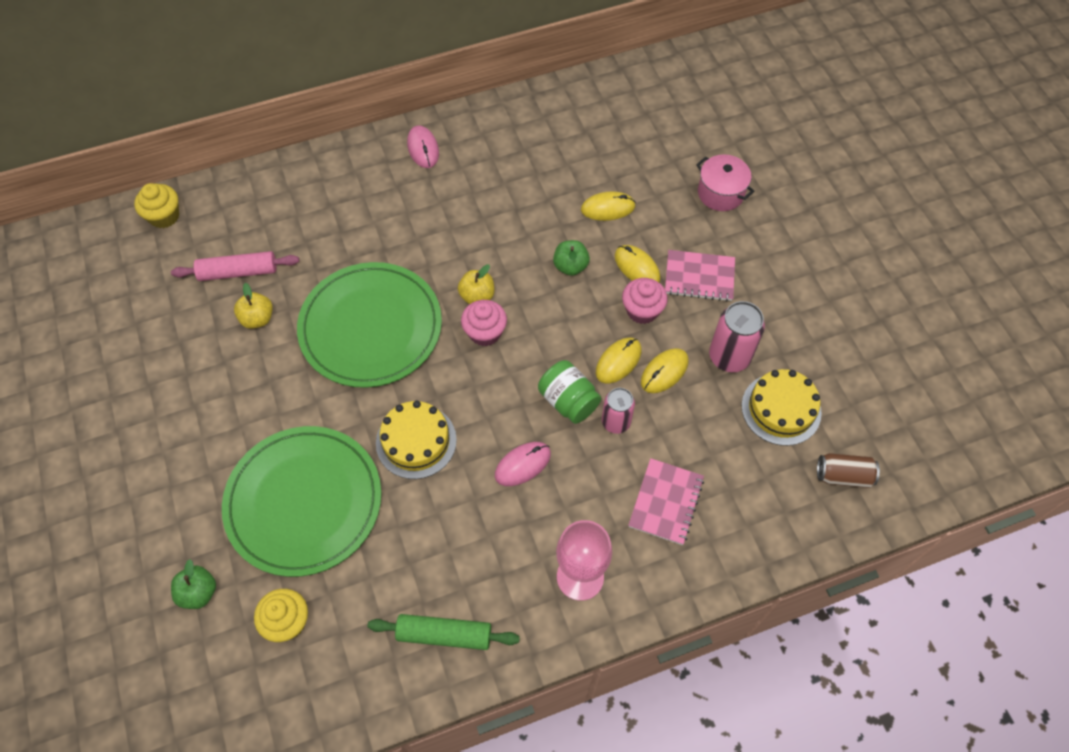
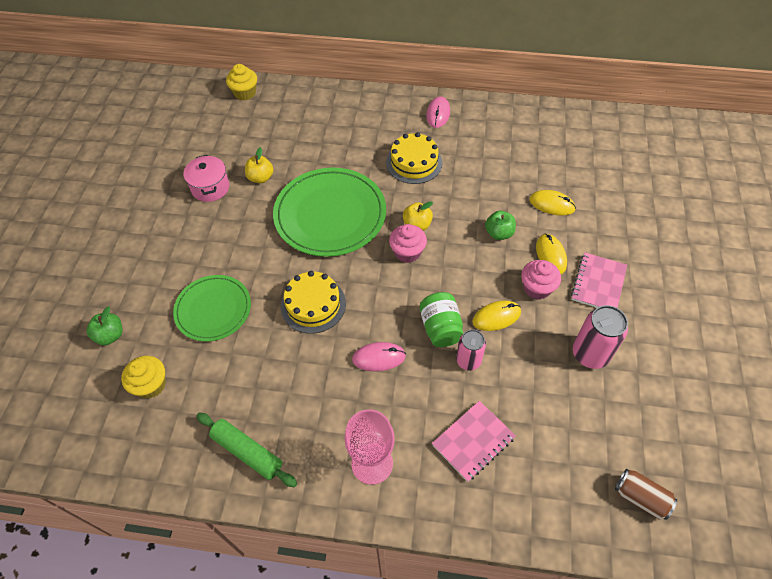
camera: 30 degrees right, 5 degrees down
(238, 272) = (267, 144): pink rolling pin -> none
(304, 502) = (213, 309): green plate -> green plate, size x0.62
(664, 372) = (529, 341): yellow mouse -> none
(699, 277) = (598, 283): pink notebook -> pink notebook turned 75 degrees clockwise
(720, 193) = (651, 229): pink pot -> pink pot (210, 188)
(781, 409) = (613, 415): yellow cake -> yellow cake (414, 162)

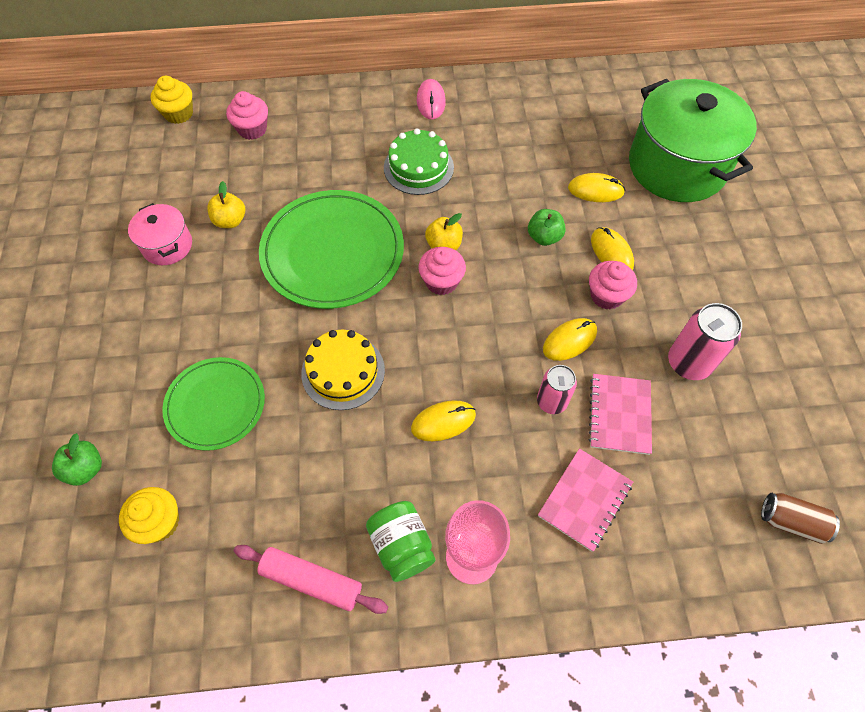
camera: 15 degrees left, 5 degrees up
(247, 452) = (311, 581): green rolling pin -> pink rolling pin
(295, 113) = (252, 129): none -> pink cupcake
(379, 358) = (443, 422): pink mouse -> yellow mouse
(414, 162) = (418, 167): yellow cake -> green cake
(440, 328) = (507, 368): green jar -> green jar (402, 545)
(598, 283) = (674, 276): pink notebook -> pink notebook (619, 415)
(626, 197) = (677, 166): none -> green pot

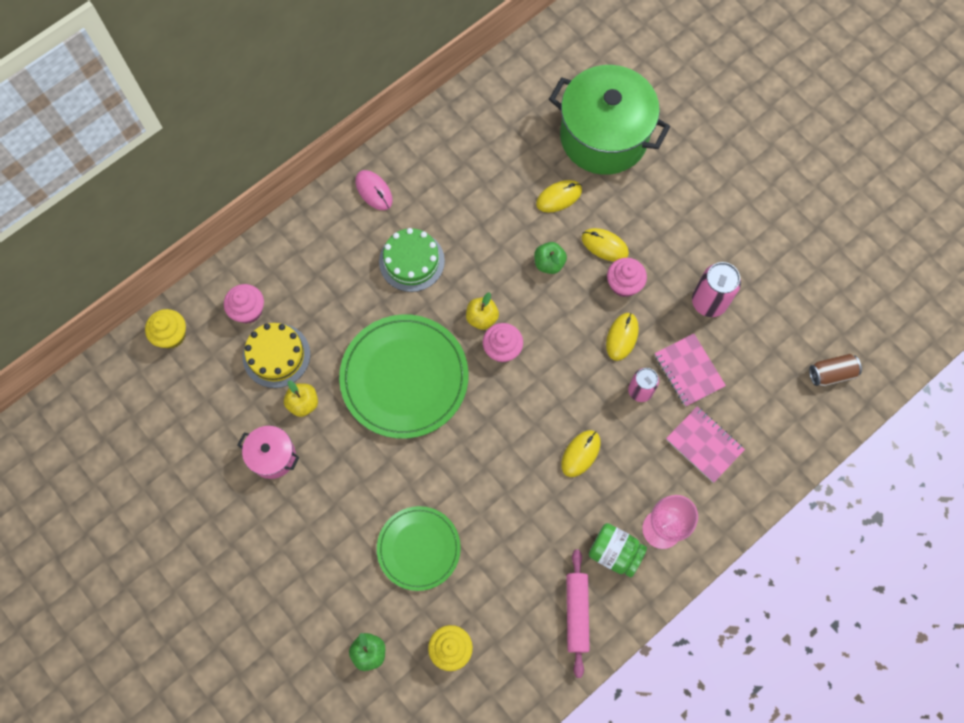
camera: 35 degrees left, 10 degrees up
(311, 581) = (577, 613): pink rolling pin -> pink rolling pin turned 75 degrees counterclockwise
(343, 371) = (486, 464): yellow cake -> yellow cake (276, 355)
(585, 500) = (704, 444): pink notebook -> pink notebook turned 45 degrees counterclockwise

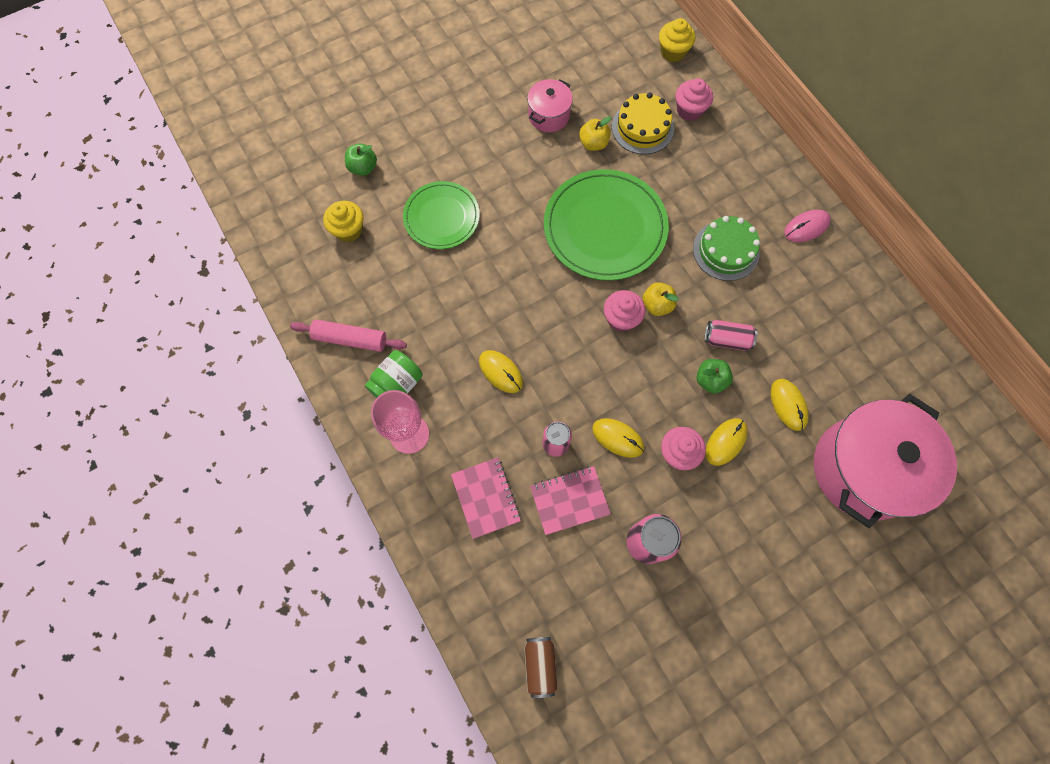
camera: 100 degrees right, 0 degrees up
(506, 252) = (727, 339): none -> pink can
(604, 136) = (863, 469): green pot -> pink pot
(704, 444) = (486, 498): pink notebook -> pink notebook turned 75 degrees counterclockwise

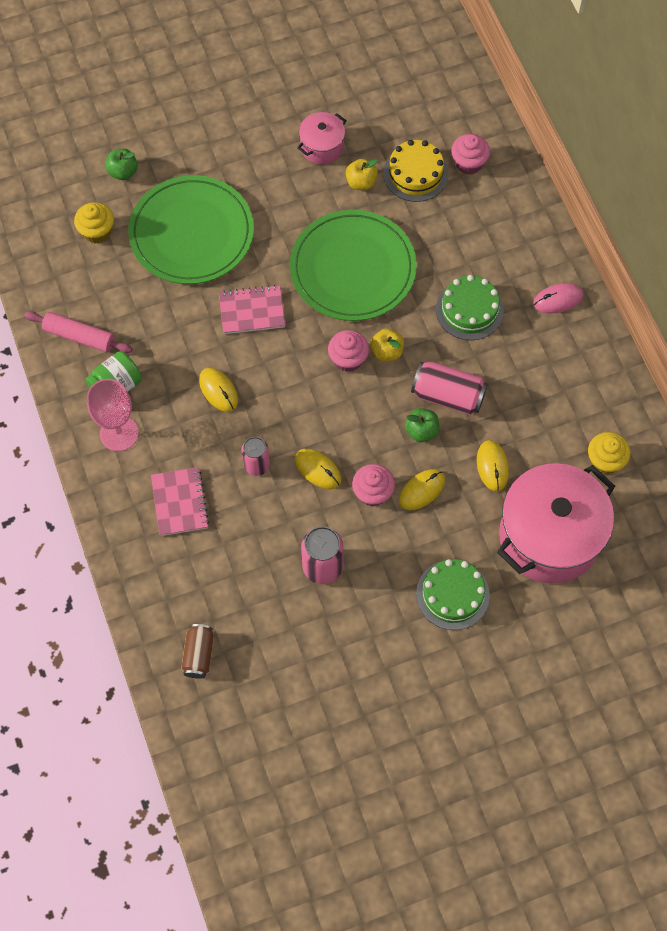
camera: 10 degrees right, 5 degrees down
(441, 217) = (191, 233): green plate -> green plate, size x1.61
(569, 500) = (258, 518): pink notebook -> pink notebook (252, 311)
(673, 52) = (467, 99): yellow cupcake -> yellow cupcake (605, 460)
(727, 339) = (448, 396): pink can -> pink can, size x1.50
(784, 548) = (452, 594): none -> green cake

